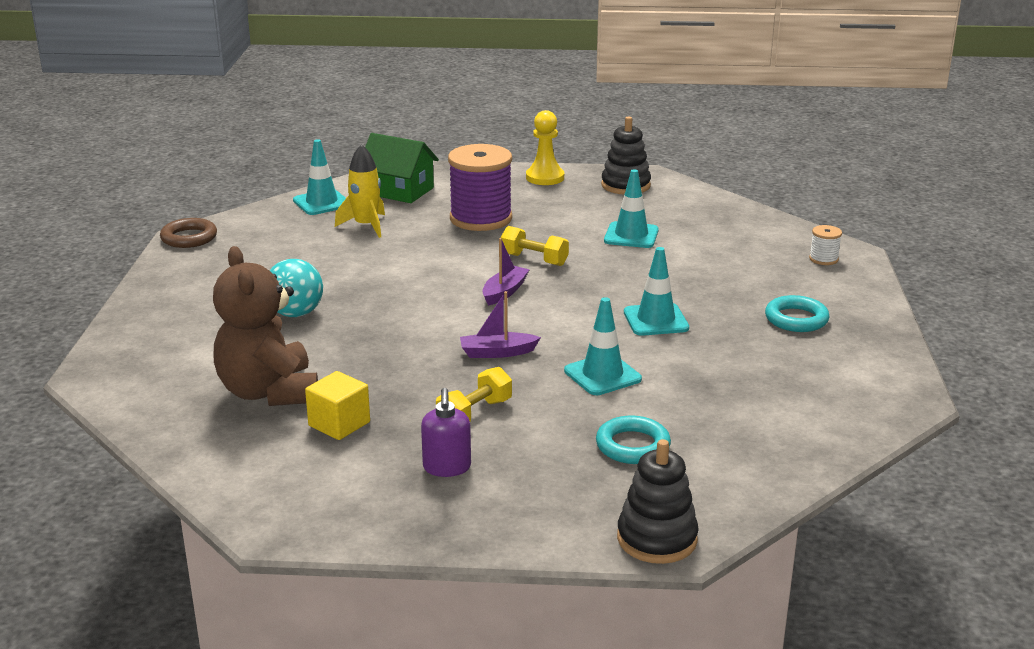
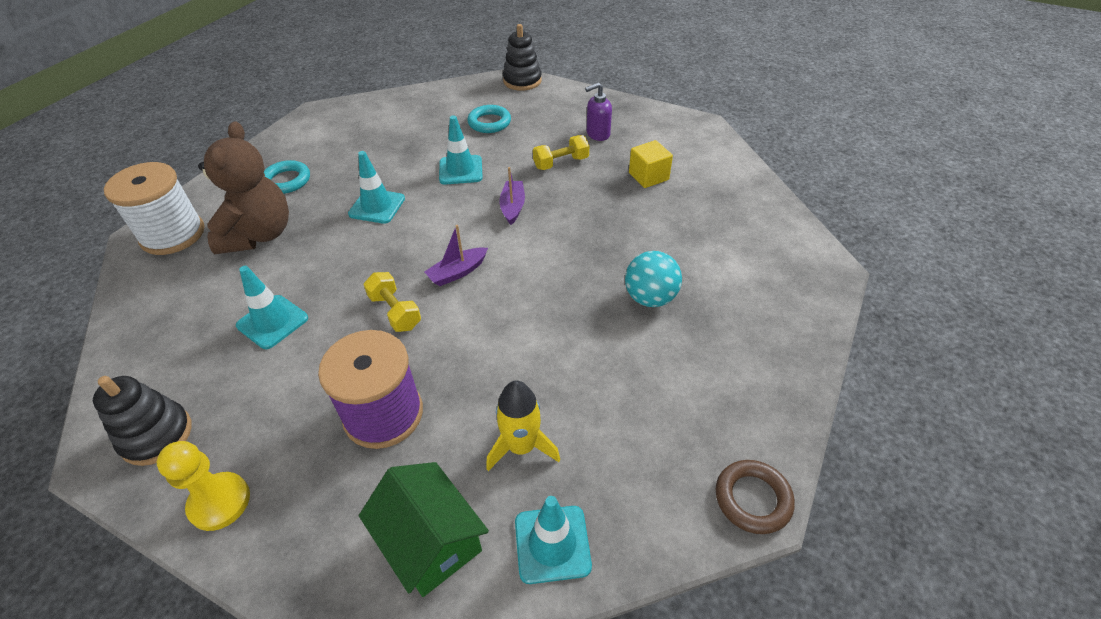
camera: 155 degrees left, 20 degrees up
(269, 392) = (689, 214): brown teddy bear -> brown teddy bear (259, 235)
(447, 468) = (597, 134): purple soap dispenser -> purple soap dispenser turned 135 degrees counterclockwise
(497, 353) = (512, 207): purple boat -> purple boat turned 105 degrees counterclockwise
(823, 259) = (173, 235): white spool -> white spool, size x2.32

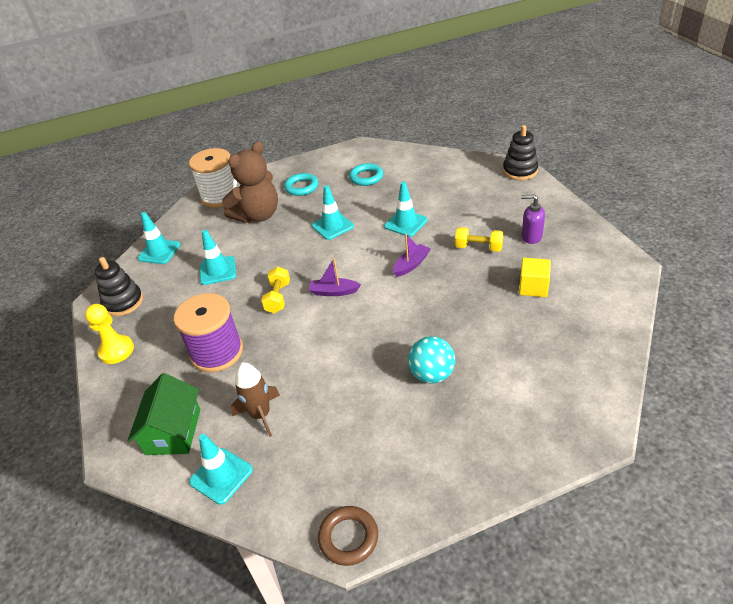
camera: 45 degrees right, 5 degrees down
(145, 342) = (159, 252): none -> turquoise traffic cone
(489, 122) = (461, 195): turquoise ring -> turquoise ring (366, 177)
(521, 446) = (260, 415): yellow rocket -> brown rocket

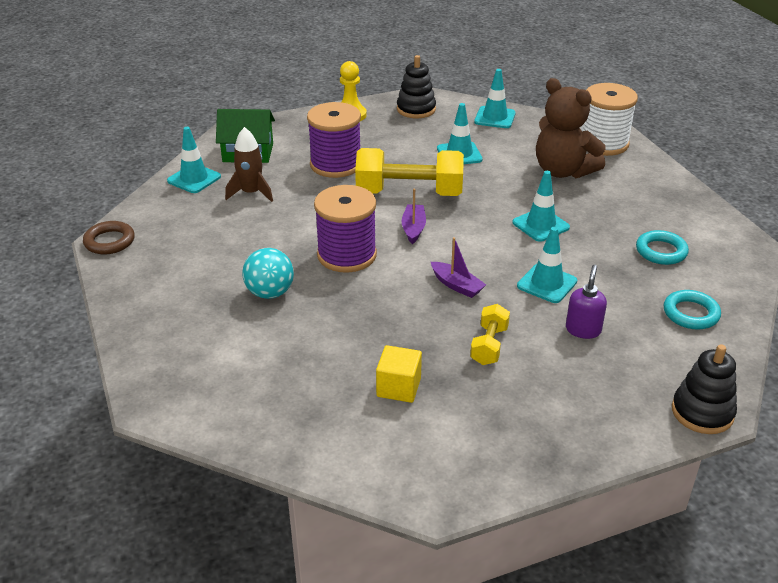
camera: 85 degrees right, 5 degrees down
(278, 298) = (409, 193): yellow dumbbell -> yellow dumbbell, size x1.98
(301, 187) = (629, 199): turquoise ring -> turquoise ring (691, 313)
(373, 329) = (347, 255): none -> purple spool
(531, 237) = (512, 401): purple soap dispenser -> purple soap dispenser (583, 330)

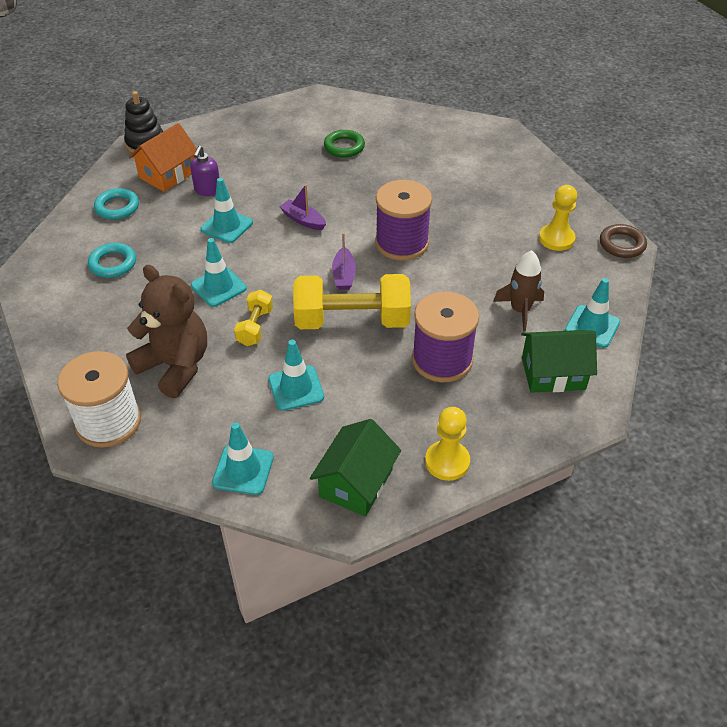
camera: 175 degrees right, 10 degrees up
(175, 250) = (556, 239): none -> yellow pawn
(270, 293) = (456, 205): turquoise ball -> none
(398, 387) = (344, 147): yellow cube -> green ring
(416, 109) = (356, 483): black stacking toy -> green house
(489, 345) = (280, 176): yellow dumbbell -> yellow dumbbell (255, 327)
(645, 357) = (168, 174): none -> orange house

